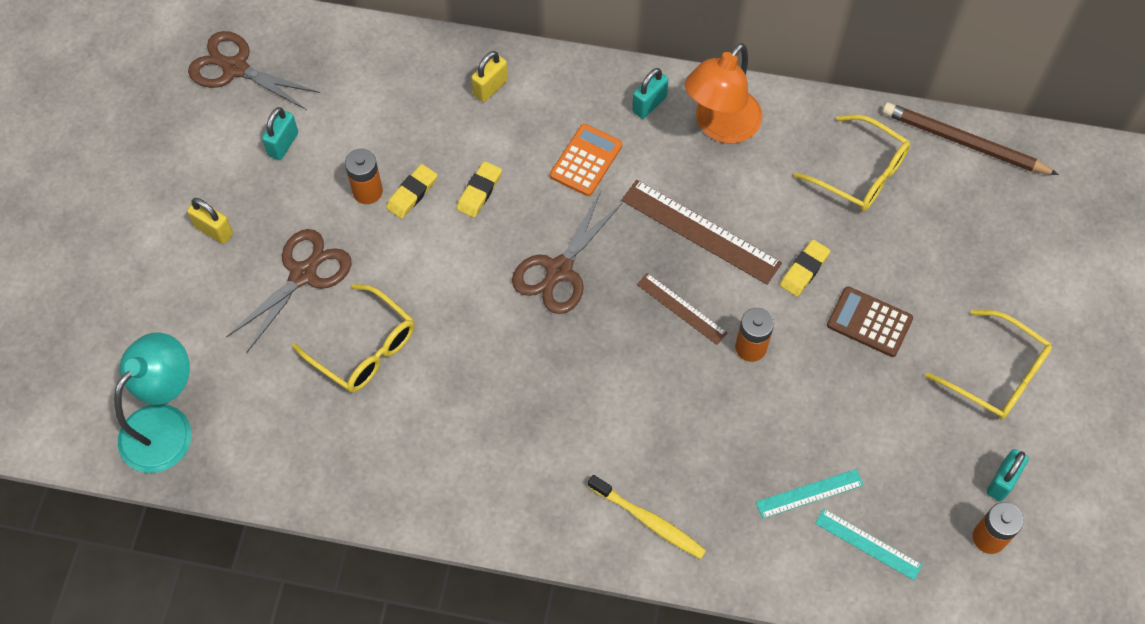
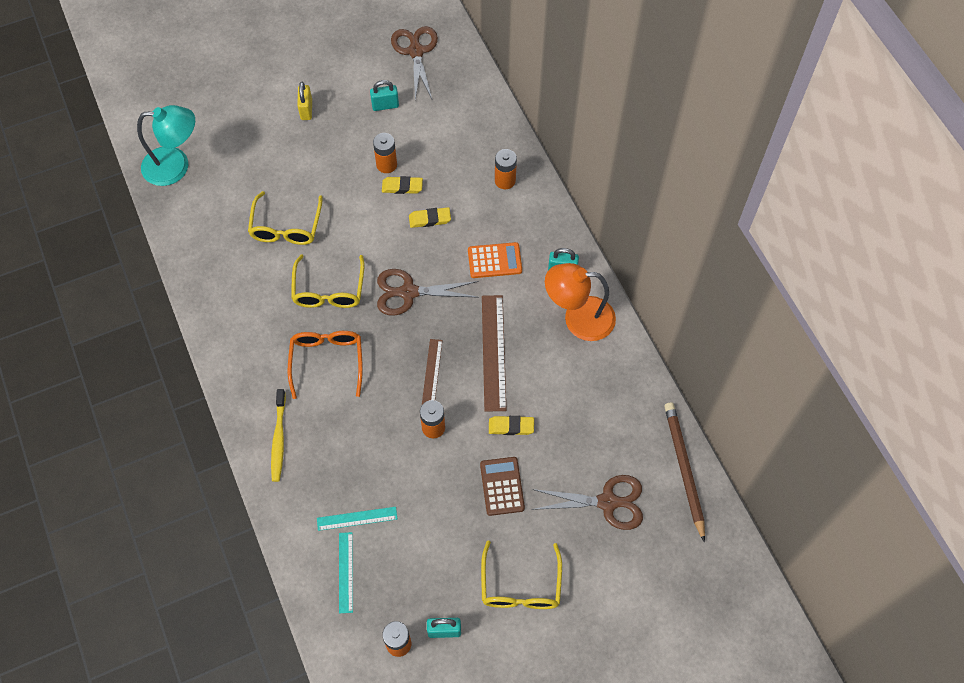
camera: 55 degrees right, 0 degrees up
(303, 274) = (310, 168): brown scissors -> brown scissors (607, 502)
(490, 88) = (505, 180): yellow padlock -> orange battery
(584, 409) = (327, 361): none -> orange glasses
(809, 493) = (357, 518): turquoise ruler -> turquoise ruler turned 45 degrees counterclockwise
(860, 173) = (609, 419): yellow glasses -> yellow glasses (329, 290)

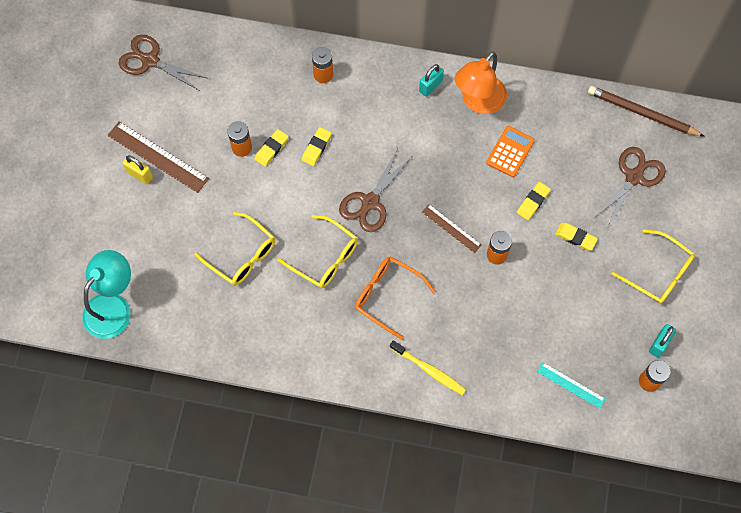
camera: 55 degrees left, 5 degrees up
(357, 518) = (533, 352): turquoise ruler -> none
(385, 105) = (184, 114): turquoise padlock -> none
(493, 352) = (464, 175): brown ruler -> brown ruler (158, 157)
(494, 261) = (388, 126): orange calculator -> orange calculator (510, 152)
(502, 486) = (575, 237): brown calculator -> yellow eraser

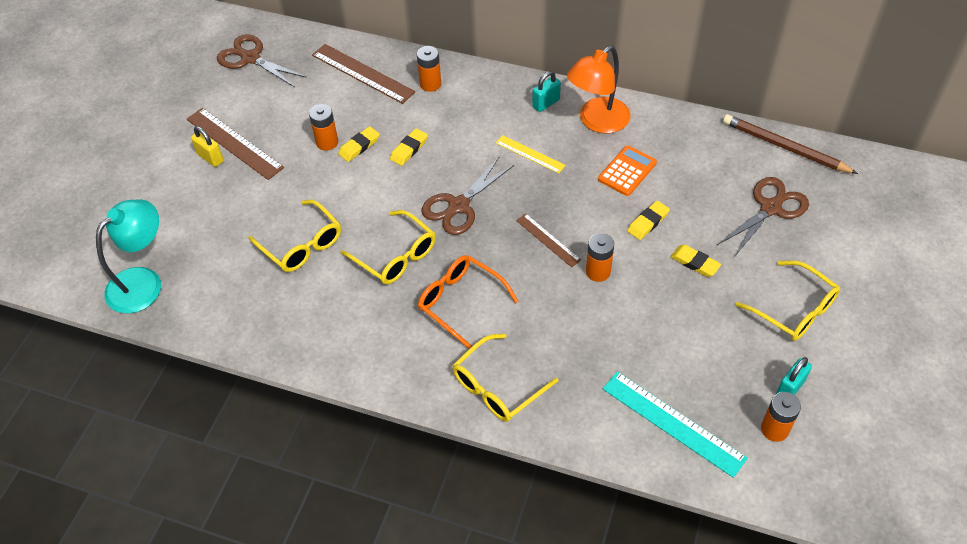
camera: 10 degrees right, 15 degrees down
(259, 68) = (362, 73): none -> brown ruler
(424, 142) = (530, 154): none -> yellow ruler
(429, 370) = (497, 387): yellow toothbrush -> yellow glasses
(571, 385) = (673, 423): turquoise ruler -> turquoise ruler, size x1.71

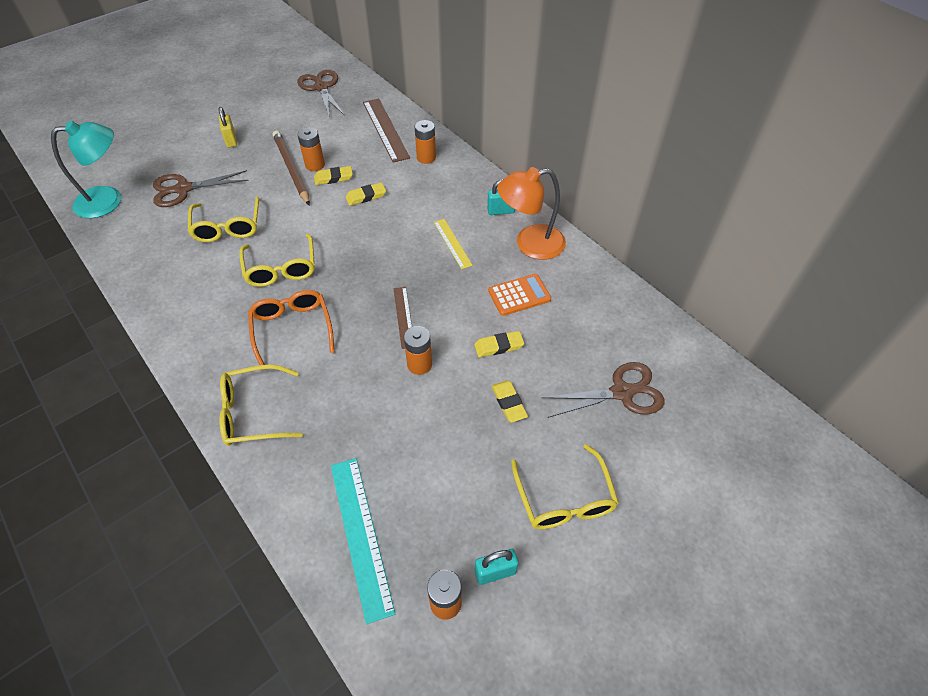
camera: 30 degrees right, 0 degrees up
(234, 143) = (255, 137): brown ruler -> none
(459, 206) = (361, 255): brown scissors -> brown scissors (183, 189)
(785, 147) = (682, 346): brown pencil -> brown pencil (292, 169)

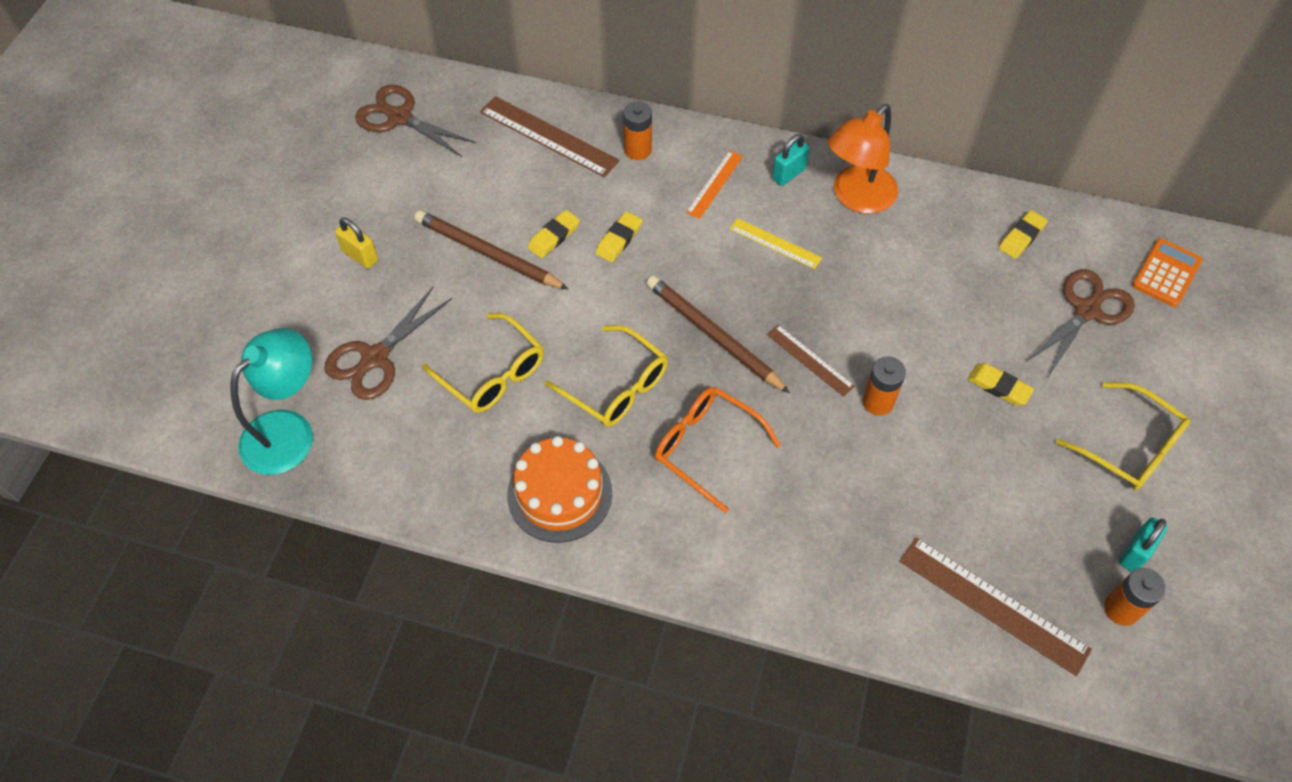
camera: 35 degrees left, 5 degrees up
(191, 305) = (559, 493): none -> orange cake
(253, 412) = (765, 562): yellow glasses -> none
(315, 165) = (511, 232): orange battery -> none
(361, 535) = (993, 605): turquoise ruler -> brown ruler
(363, 272) = (714, 335): none -> brown pencil
(450, 195) = (714, 184): none -> orange ruler
(499, 346) = (934, 333): yellow eraser -> yellow eraser (1021, 237)
(519, 295) = (901, 264): orange calculator -> orange calculator (1166, 273)

